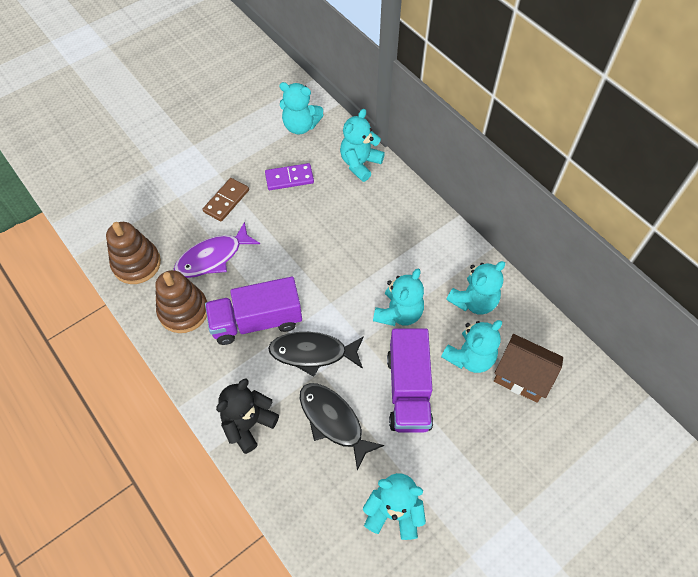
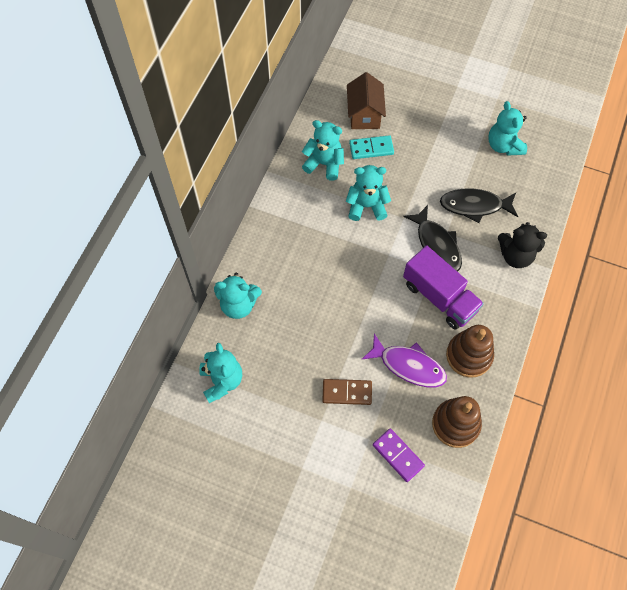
camera: 120 degrees left, 5 degrees up
(289, 178) = (290, 354): purple domino -> purple domino (398, 455)
(333, 421) = (474, 206): black fish -> black fish turned 75 degrees clockwise
(408, 390) = (421, 173): purple truck -> none
(470, 357) = (371, 148): turquoise teddy bear -> turquoise domino

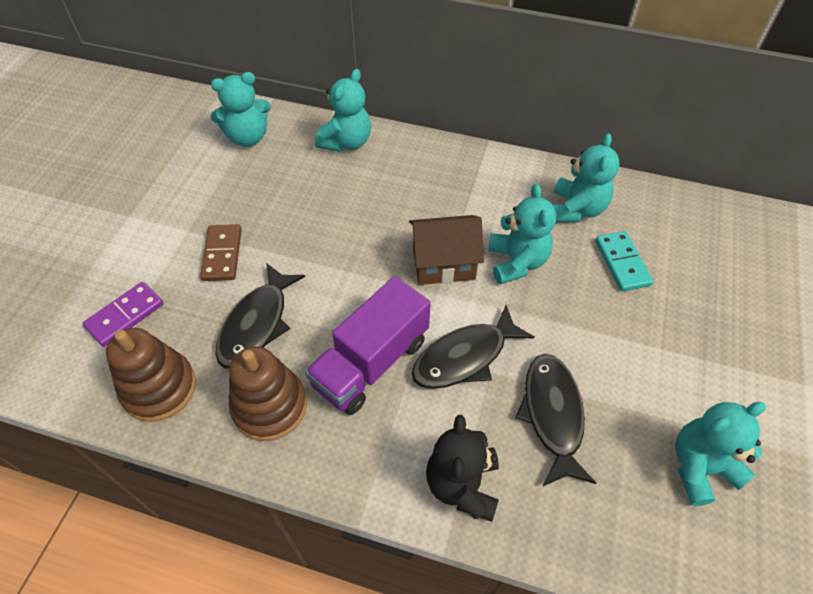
camera: 85 degrees right, 10 degrees down
(238, 305) = (346, 142): turquoise teddy bear -> turquoise teddy bear turned 150 degrees counterclockwise
(364, 114) = (683, 251): brown house -> brown house (443, 264)
(408, 365) = (257, 324): purple fish -> black fish

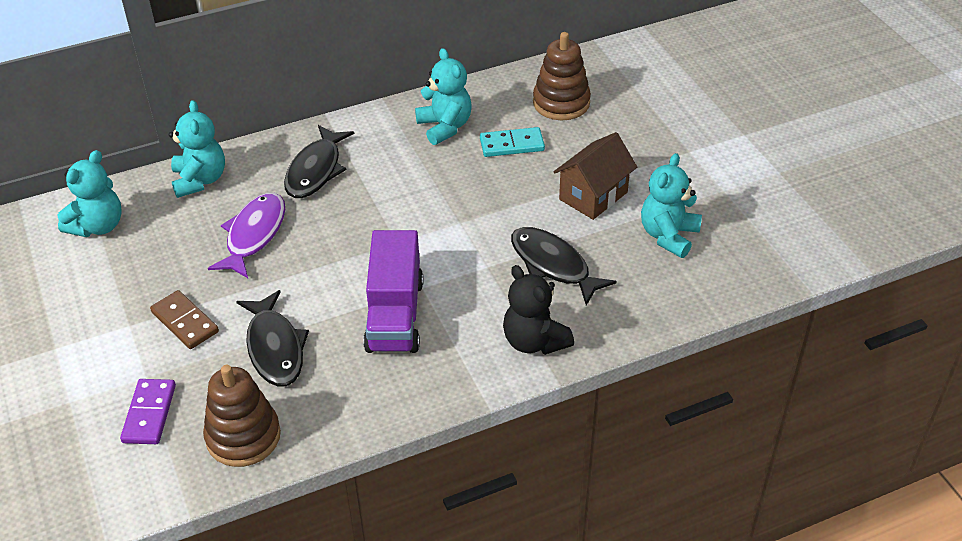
camera: 40 degrees left, 10 degrees down
(269, 406) = (348, 389): brown stacking toy -> brown stacking toy (561, 103)
(338, 212) = (254, 235): none -> purple fish
(443, 264) = (381, 220): brown house -> brown house (593, 196)
(465, 357) = (460, 269): black fish -> black fish (316, 170)
(516, 262) = (435, 187): turquoise teddy bear -> none
(622, 263) = (512, 144): turquoise domino -> turquoise domino turned 45 degrees counterclockwise

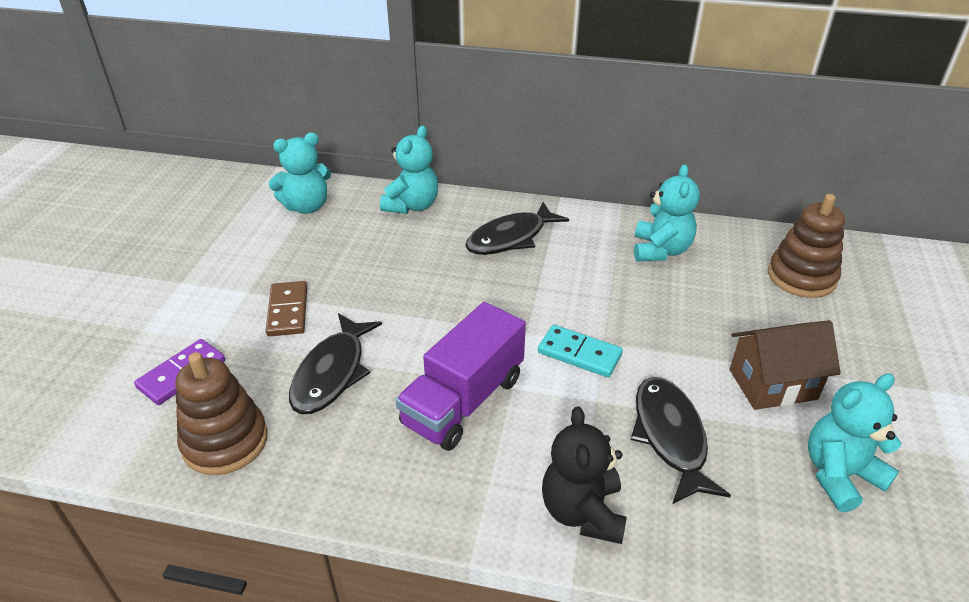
camera: 35 degrees right, 5 degrees down
(254, 235) = (411, 267): purple fish -> none
(512, 144) = (717, 294): turquoise domino -> turquoise domino (579, 353)

